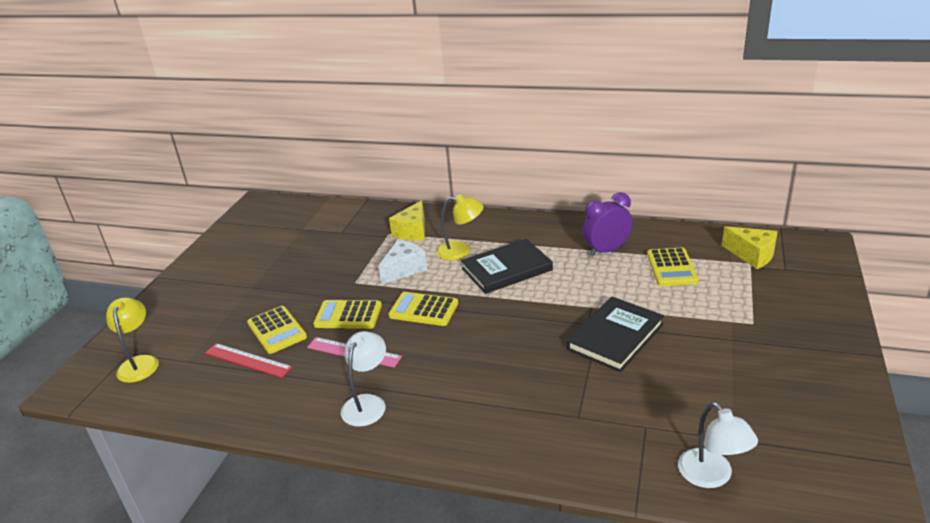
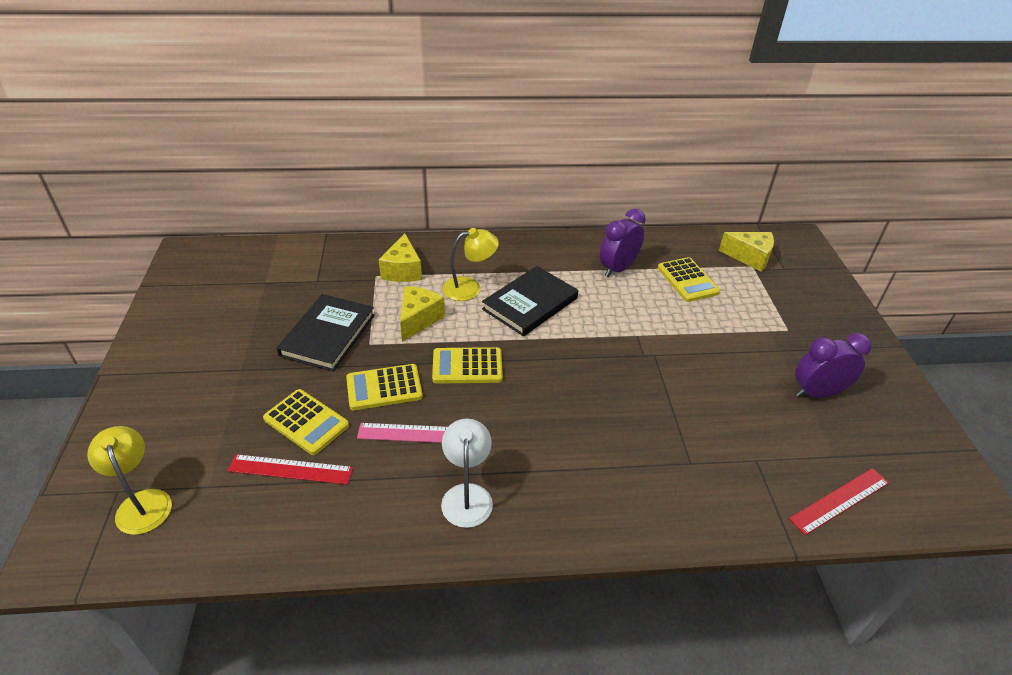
camera: 25 degrees left, 10 degrees up
(404, 270) = (418, 319): white cheese -> yellow cheese
(615, 336) = (677, 365): black book -> black book (328, 335)
(712, 476) = (839, 500): white lamp -> red ruler
(749, 382) = (817, 393): none -> purple clock

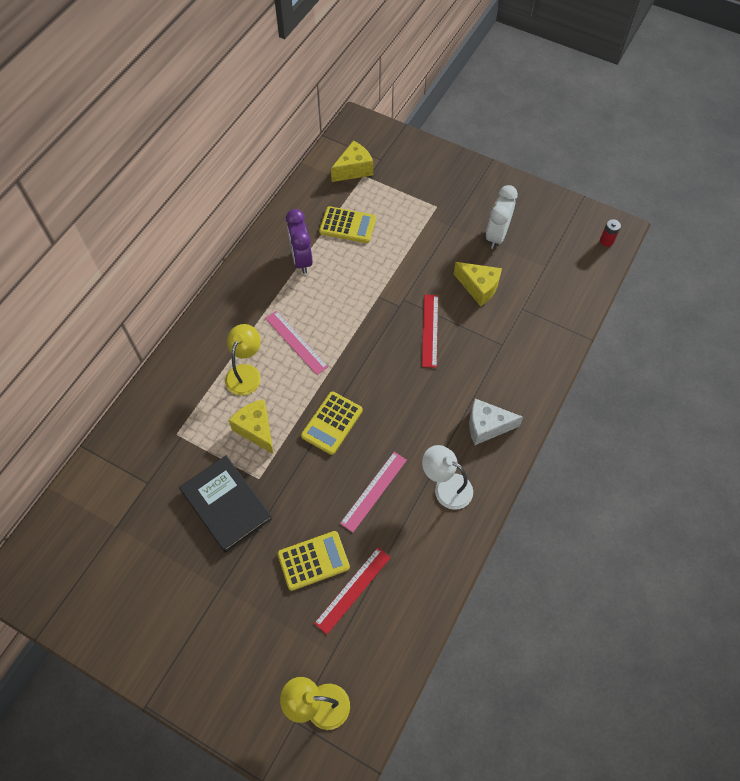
camera: 55 degrees left, 20 degrees up
(384, 388) = (315, 490): yellow calculator -> none
(403, 270) = (185, 410): yellow cheese -> yellow cheese (478, 287)
(530, 304) = (296, 342): black book -> pink ruler
(574, 498) = (487, 426): none -> white cheese
(817, 393) = (496, 235): purple clock -> white clock
(839, 500) = (573, 290): red ruler -> red ruler (430, 330)
(949, 503) = (606, 241): none -> red battery

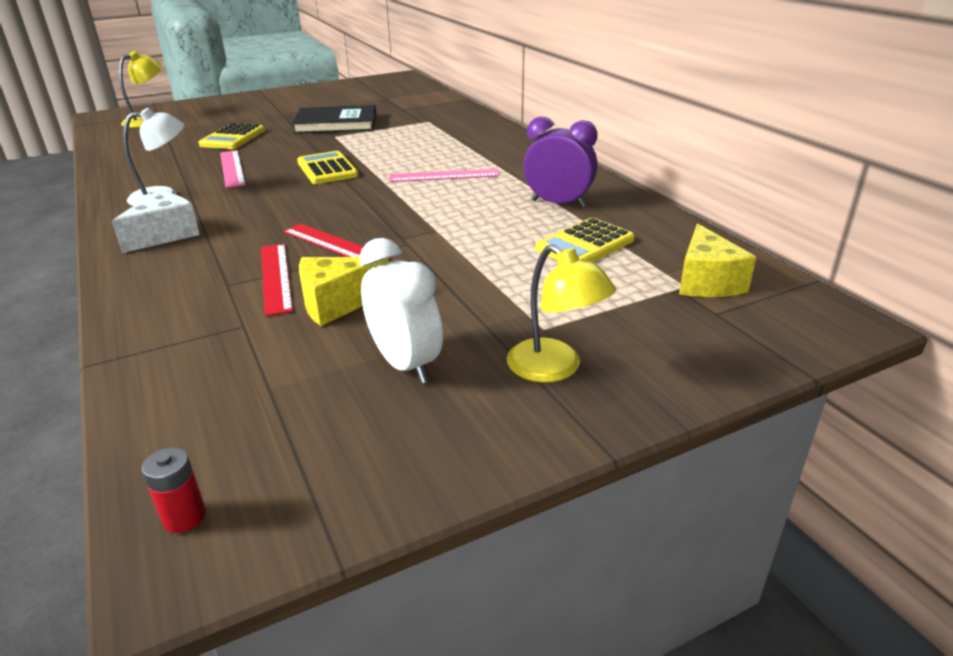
camera: 125 degrees right, 30 degrees down
(246, 373) = (445, 151): yellow lamp -> yellow lamp (554, 369)
(256, 429) = (379, 143): yellow cheese -> none
(353, 590) = (183, 144): red ruler -> red ruler (275, 277)

